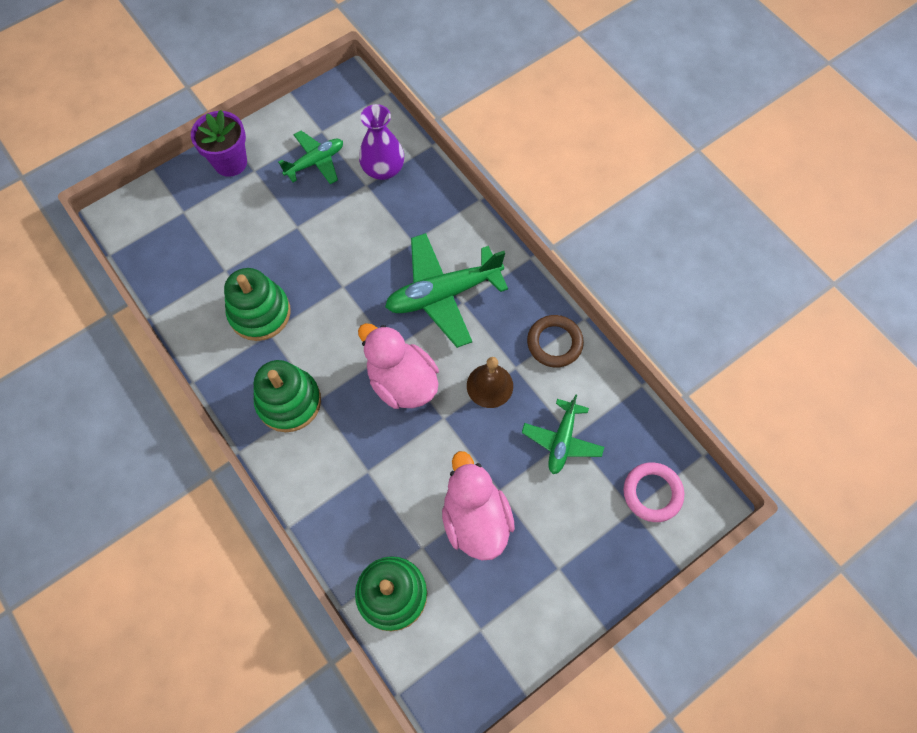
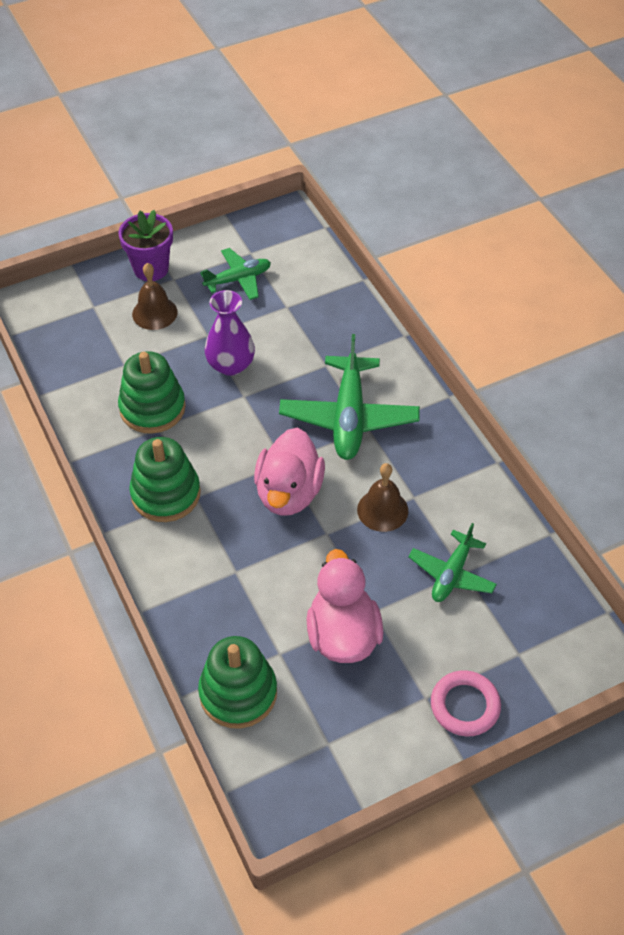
camera: 10 degrees right, 15 degrees down
(243, 210) = (154, 313): none -> brown bell
(383, 169) = (307, 295): purple vase -> purple vase (231, 365)
(402, 382) = (289, 493): pink duck -> pink duck turned 135 degrees counterclockwise
(443, 294) = (349, 417): green plane -> green plane turned 75 degrees counterclockwise
(554, 343) = (460, 480): brown ring -> none
(652, 493) = (543, 640): pink ring -> pink ring (465, 706)

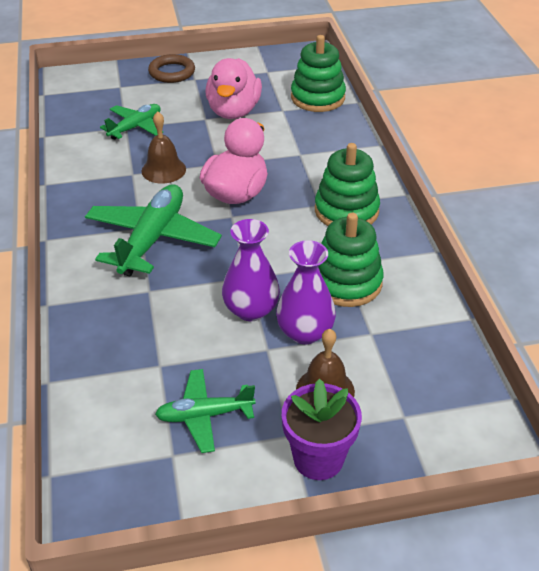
camera: 165 degrees left, 10 degrees down
(180, 354) = (305, 332): none -> purple vase
(465, 706) = (172, 72): pink ring -> brown ring

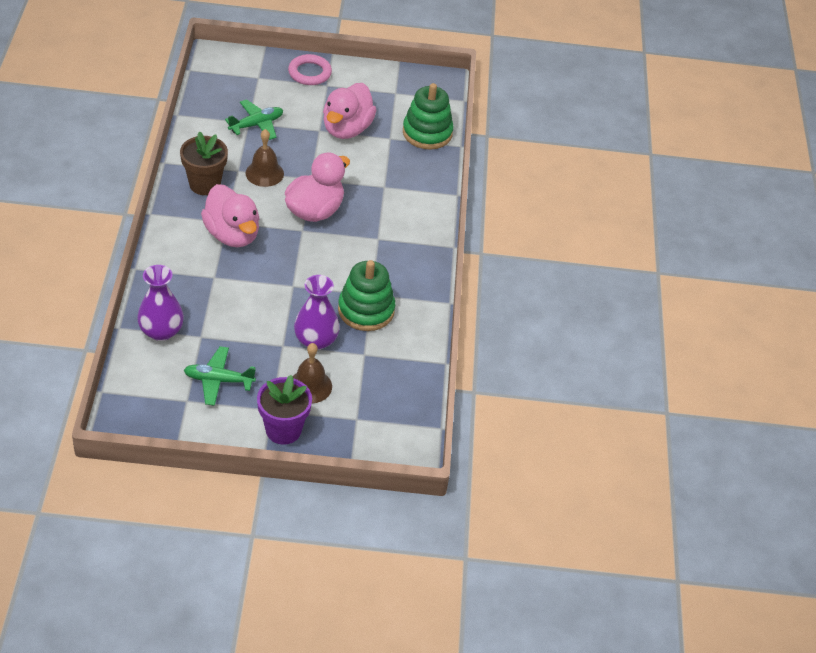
camera: 10 degrees right, 5 degrees up
(100, 195) = (205, 184): none -> brown flower pot
(152, 239) = (232, 234): green plane -> pink duck
(172, 72) = (309, 73): brown ring -> pink ring
(251, 310) = (284, 312): purple vase -> purple vase (161, 331)
(346, 211) = (397, 249): green stacking toy -> none

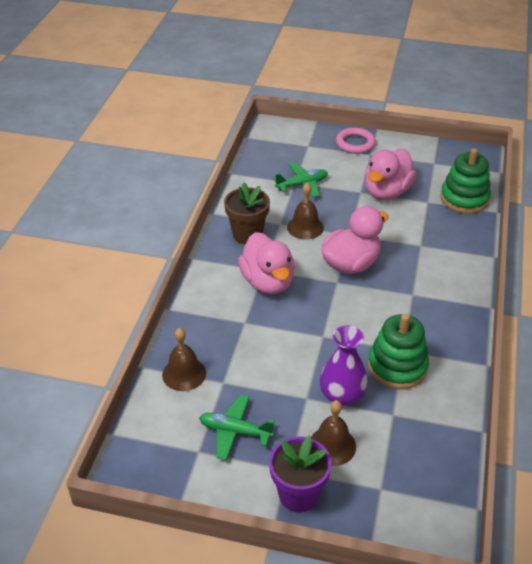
camera: 15 degrees right, 5 degrees down
(161, 331) = (184, 374): purple vase -> brown bell

